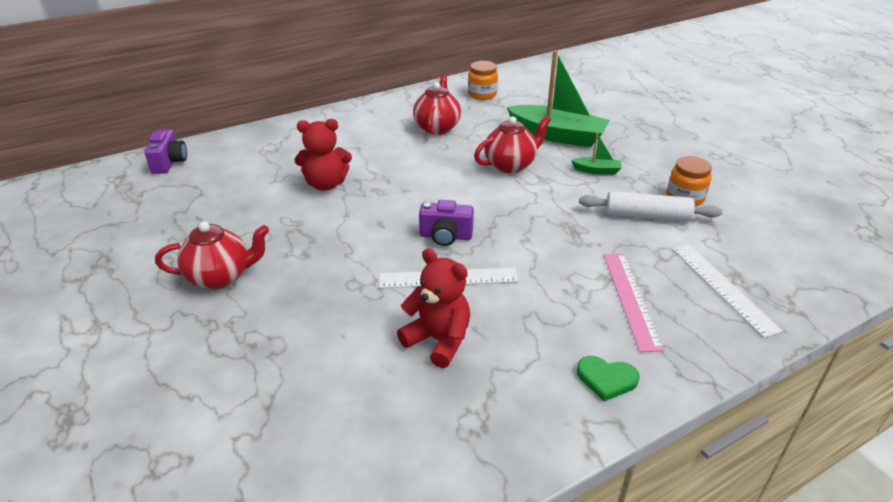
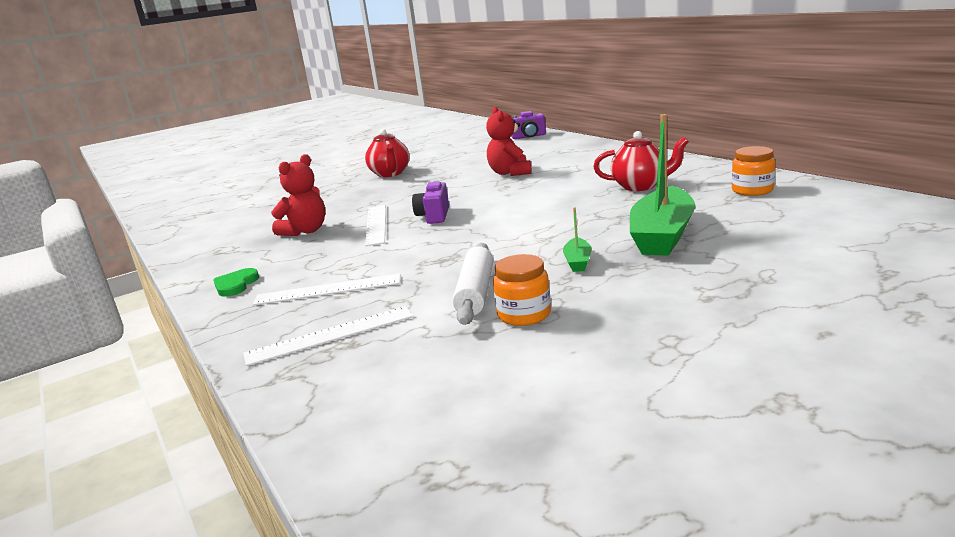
camera: 90 degrees right, 15 degrees down
(510, 165) = (571, 222): red teapot -> none
(630, 299) = (328, 290): pink ruler -> white ruler

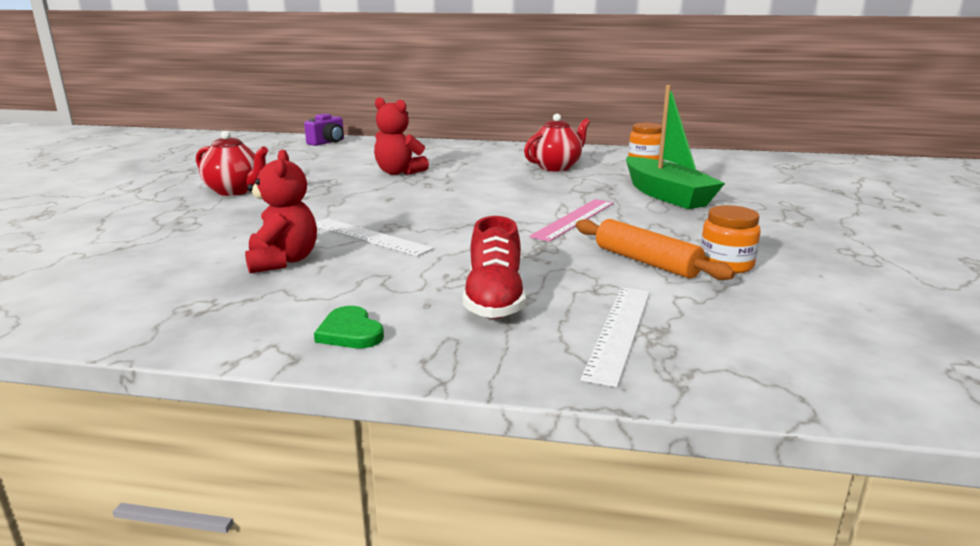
camera: 50 degrees left, 0 degrees up
(328, 290) = (494, 300): white ruler -> red shoe
(434, 216) = (421, 217): purple camera -> none
(476, 292) = (646, 262): white rolling pin -> orange rolling pin
(523, 241) = (574, 219): none -> pink ruler
(577, 261) = (658, 223): green boat -> none

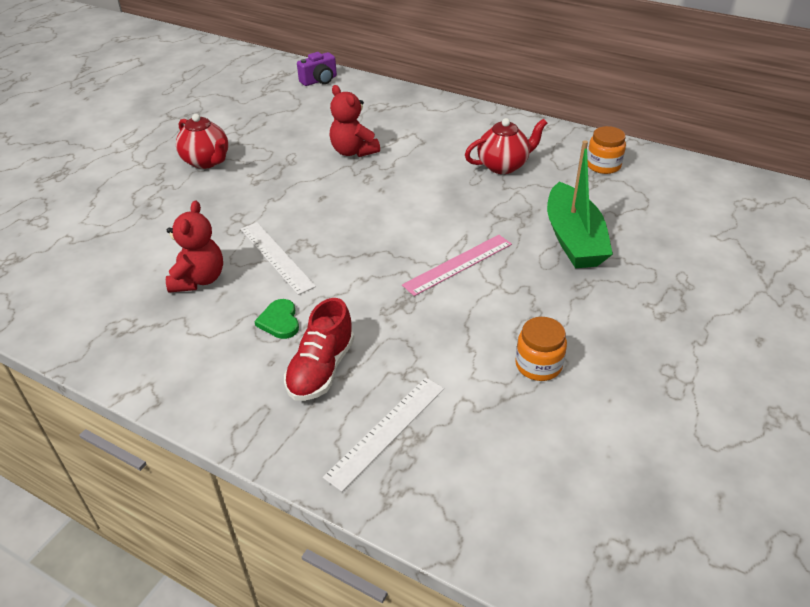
camera: 20 degrees right, 20 degrees up
(350, 332) = (204, 382): green heart -> green heart (279, 321)
(646, 262) = (473, 345): orange rolling pin -> none

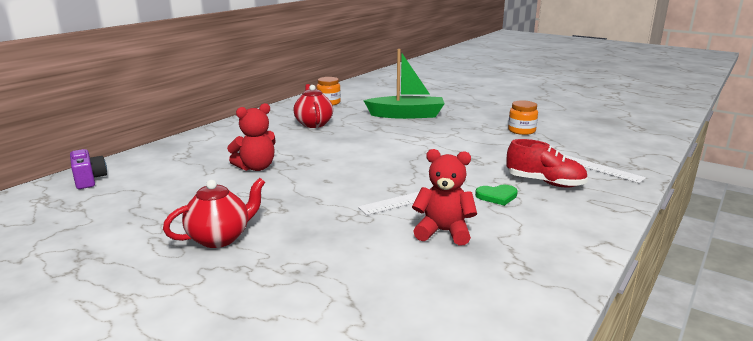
camera: 85 degrees left, 20 degrees down
(458, 264) = (429, 142): pink ruler -> none

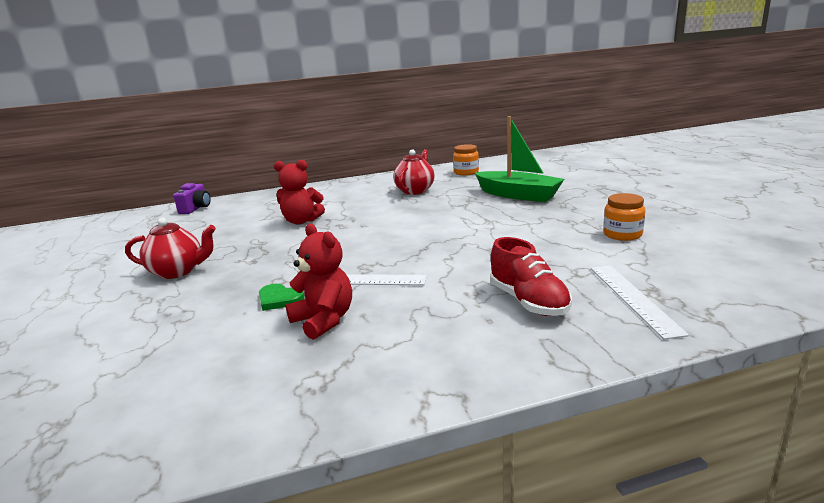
camera: 40 degrees right, 0 degrees up
(497, 196) = (443, 301): green heart -> green heart (279, 299)

